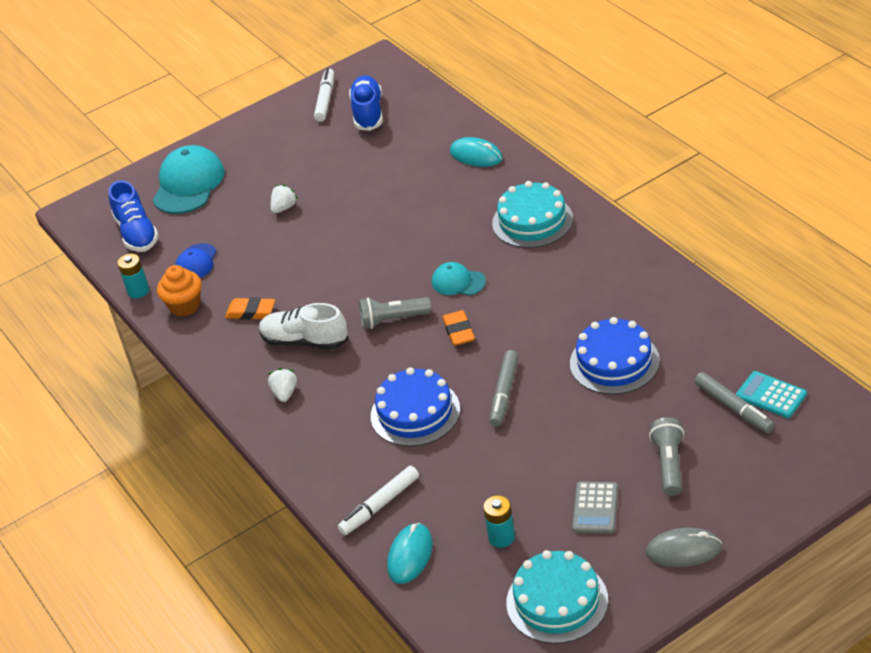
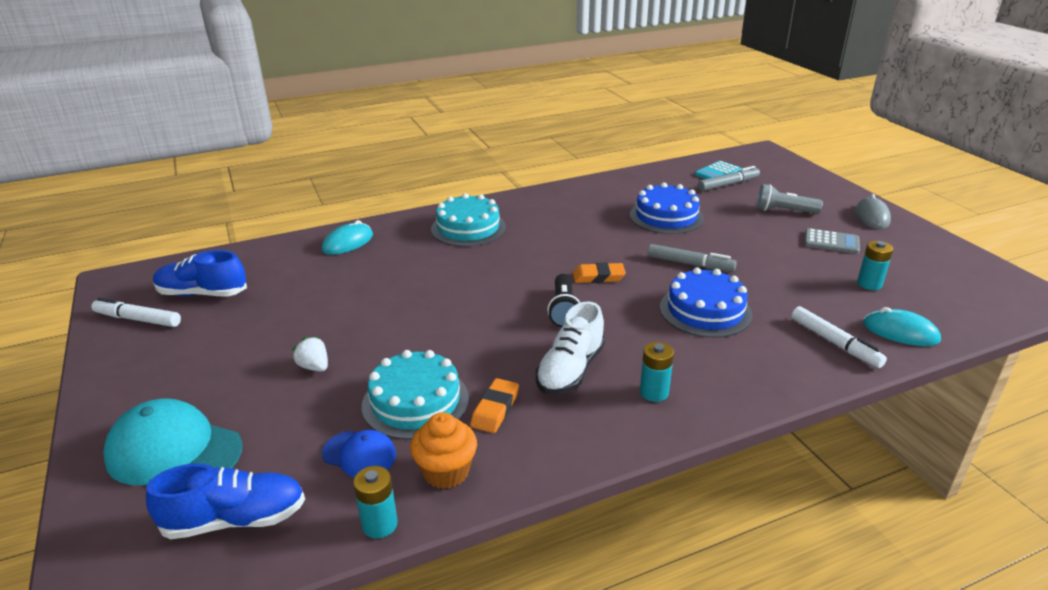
camera: 85 degrees left, 10 degrees down
(285, 393) = (654, 392): white strawberry -> turquoise battery
(393, 320) = (563, 310): grey flashlight -> black flashlight
(458, 282) = (528, 270): turquoise cap -> none
(557, 601) = (937, 268): turquoise cake -> turquoise cake (415, 401)

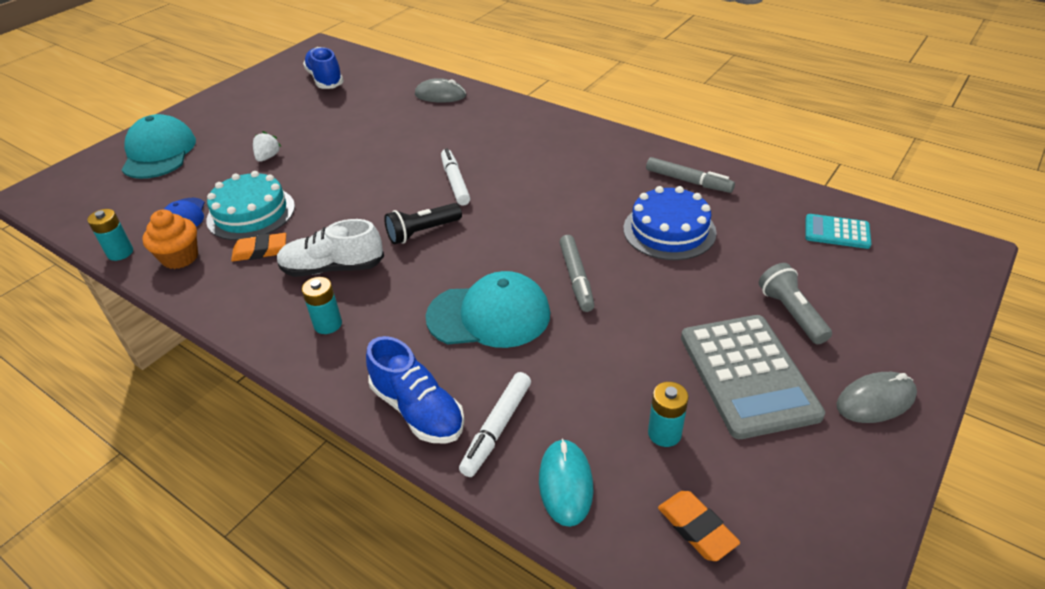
camera: 60 degrees right, 10 degrees up
(138, 319) = (281, 76): white marker -> white marker (455, 182)
(235, 519) = (109, 201): blue shoe -> blue shoe (418, 410)
(348, 243) = (440, 95): turquoise mouse -> grey mouse
(468, 228) = (519, 133): turquoise cake -> none
(598, 277) = (497, 231): orange eraser -> orange eraser (696, 528)
(705, 310) = (489, 315): blue cake -> turquoise cap
(728, 184) = (811, 249): grey marker -> grey marker (688, 181)
(831, 242) = (747, 375): grey calculator -> grey calculator, size x1.90

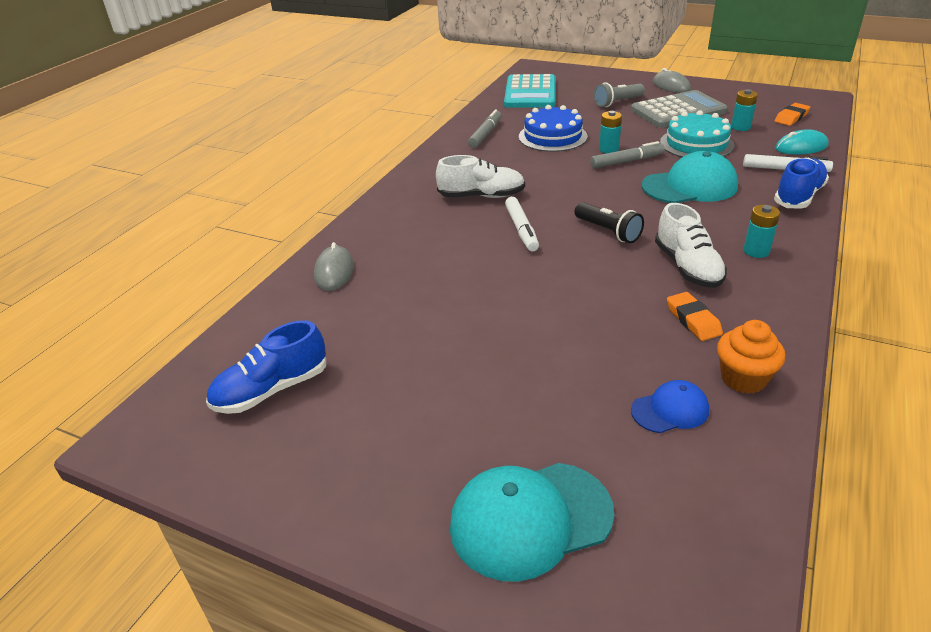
camera: 100 degrees left, 5 degrees down
(120, 253) = (773, 440): turquoise battery -> turquoise battery (608, 149)
(251, 213) = (634, 350): turquoise cake -> turquoise cake (696, 144)
(268, 157) = (510, 378): white strawberry -> none
(455, 182) = (521, 229): white marker -> white marker turned 75 degrees counterclockwise
(489, 315) = (690, 186): turquoise cap -> turquoise cap turned 90 degrees clockwise
(530, 166) = (481, 196): none -> white shoe
(837, 232) = (530, 93): turquoise calculator -> turquoise calculator, size x1.90

